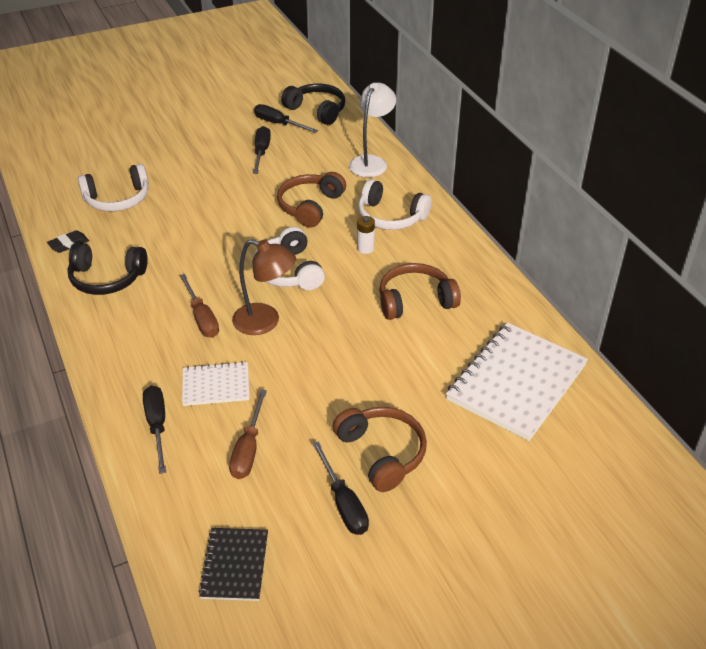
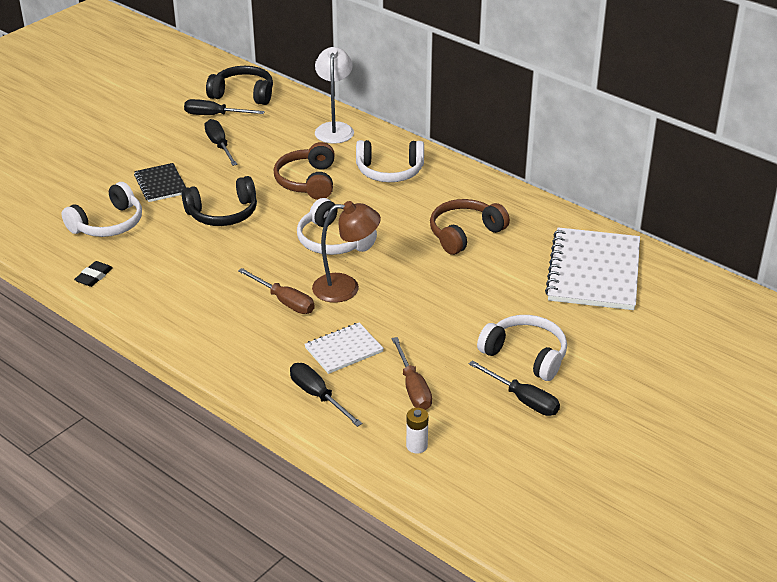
camera: 25 degrees left, 5 degrees down
(107, 278) = (162, 295): black headphones -> black headphones (223, 213)
(234, 565) = (470, 470): black notebook -> black notebook (161, 184)
(365, 248) = (388, 204): white battery -> white battery (416, 446)
(382, 453) = (525, 355): brown headphones -> white headphones

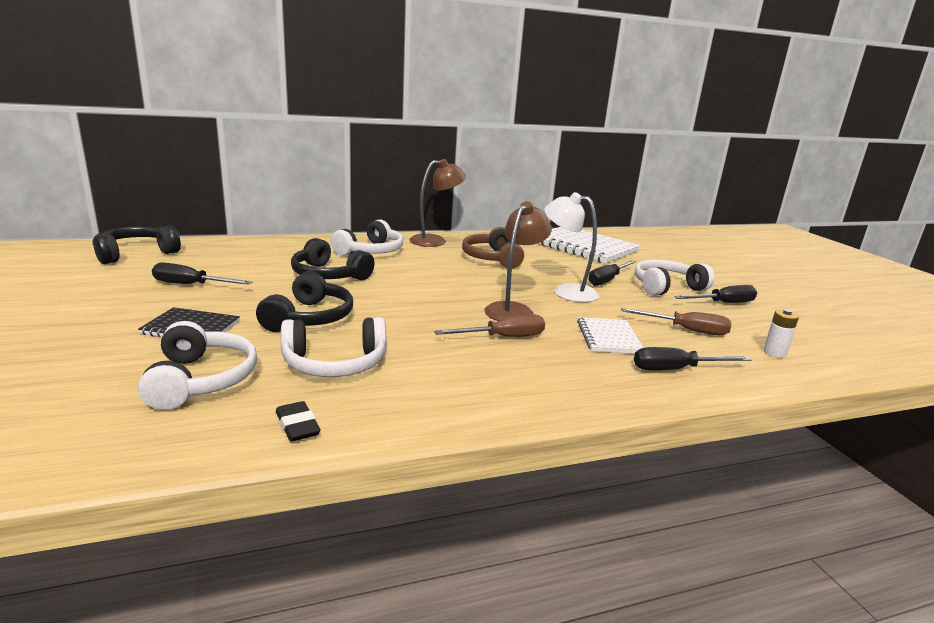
camera: 60 degrees left, 15 degrees down
(214, 115) = (136, 272): black screwdriver -> black screwdriver (607, 280)
(308, 181) = (329, 275): brown headphones -> black headphones
(333, 241) = (435, 293): white headphones -> white headphones (335, 363)
(334, 128) = (273, 247): white lamp -> white lamp (566, 291)
(471, 186) = (435, 241): none -> brown lamp

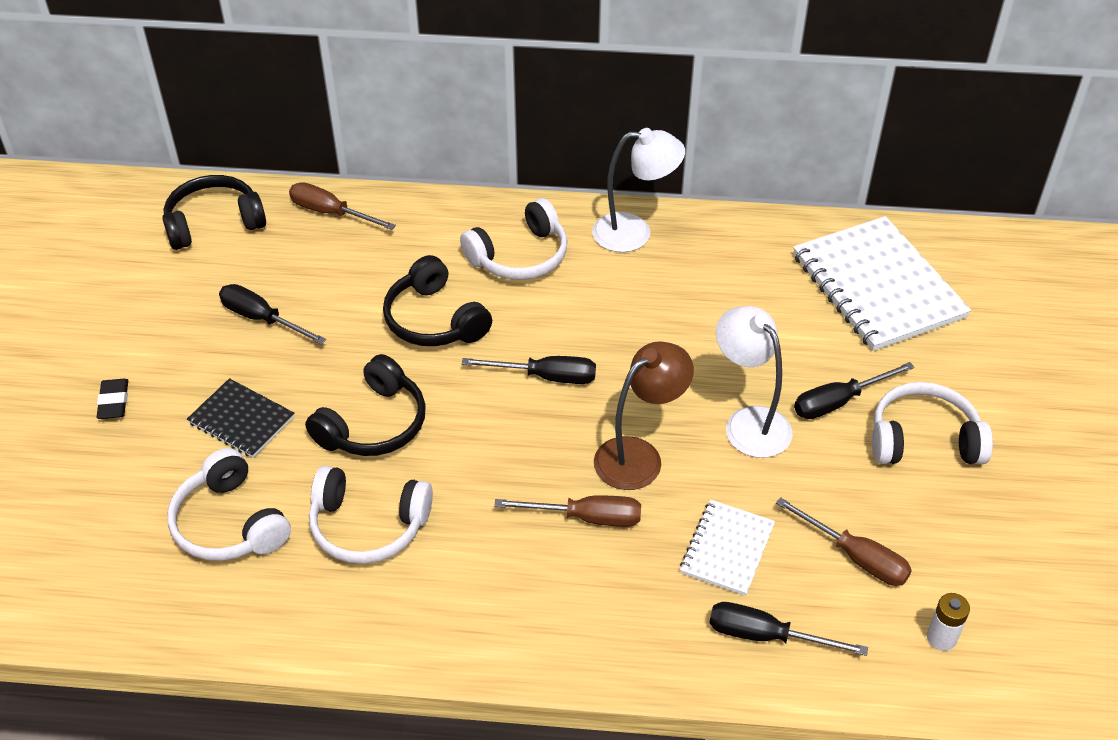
camera: 25 degrees right, 25 degrees up
(200, 380) = (230, 523): white headphones -> white headphones turned 135 degrees clockwise
(228, 246) = (330, 213): none -> brown screwdriver
(297, 426) = (296, 621): black eraser -> black eraser (114, 402)
(435, 241) = (634, 232): brown lamp -> white lamp
(492, 258) = (694, 304): brown headphones -> none
(723, 303) = (981, 502): black screwdriver -> black screwdriver (546, 377)

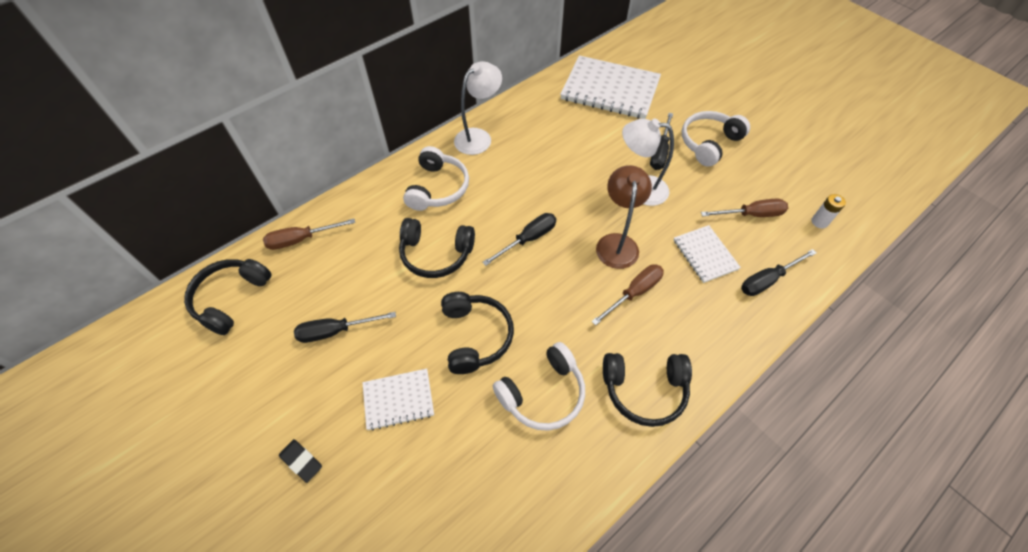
camera: 45 degrees left, 10 degrees up
(230, 523) = (468, 465): white headphones -> none
(241, 420) = (398, 400): black notebook -> white notebook
(468, 610) = (644, 390): none -> black headphones

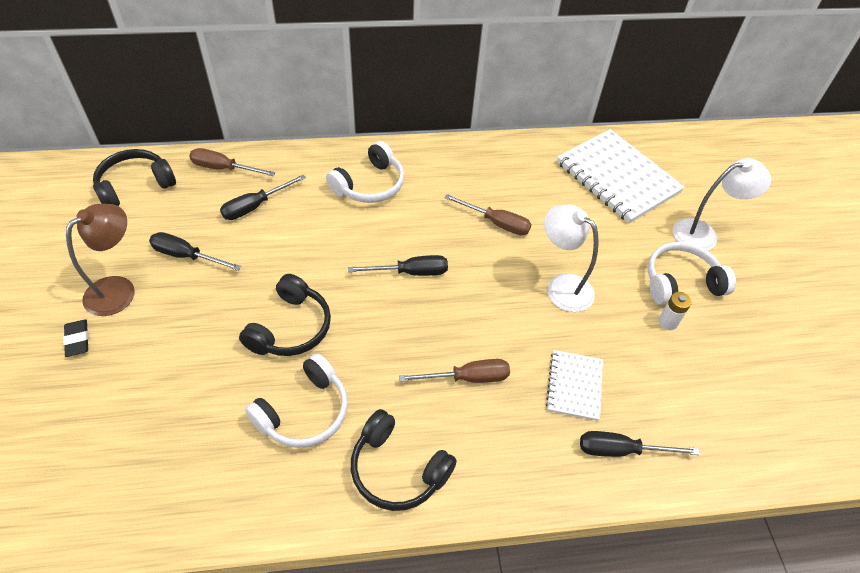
camera: 30 degrees right, 5 degrees down
(398, 400) = (185, 340): white notebook -> none
(436, 254) = (319, 240): black headphones -> none
(478, 137) = (445, 159): white lamp -> white lamp (703, 234)
(543, 393) = (304, 412): white headphones -> white headphones turned 45 degrees counterclockwise
(617, 243) = (492, 323): brown lamp -> brown lamp (119, 289)
(660, 152) = (617, 263): black screwdriver -> black screwdriver (255, 206)
(751, 214) = (663, 377): brown screwdriver -> brown screwdriver (496, 223)
(819, 222) = (740, 429): white battery -> white battery (668, 322)

